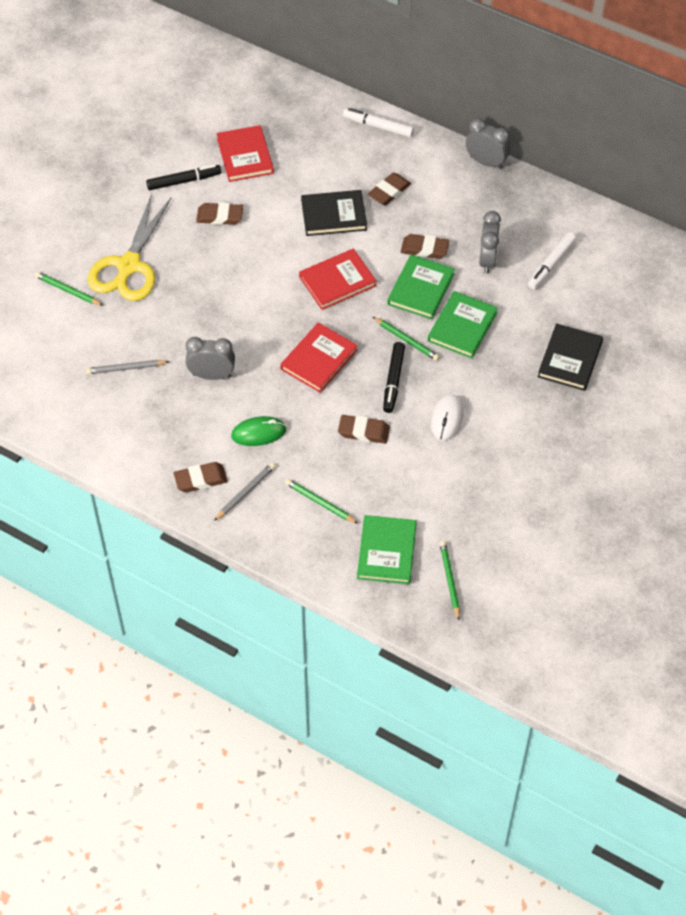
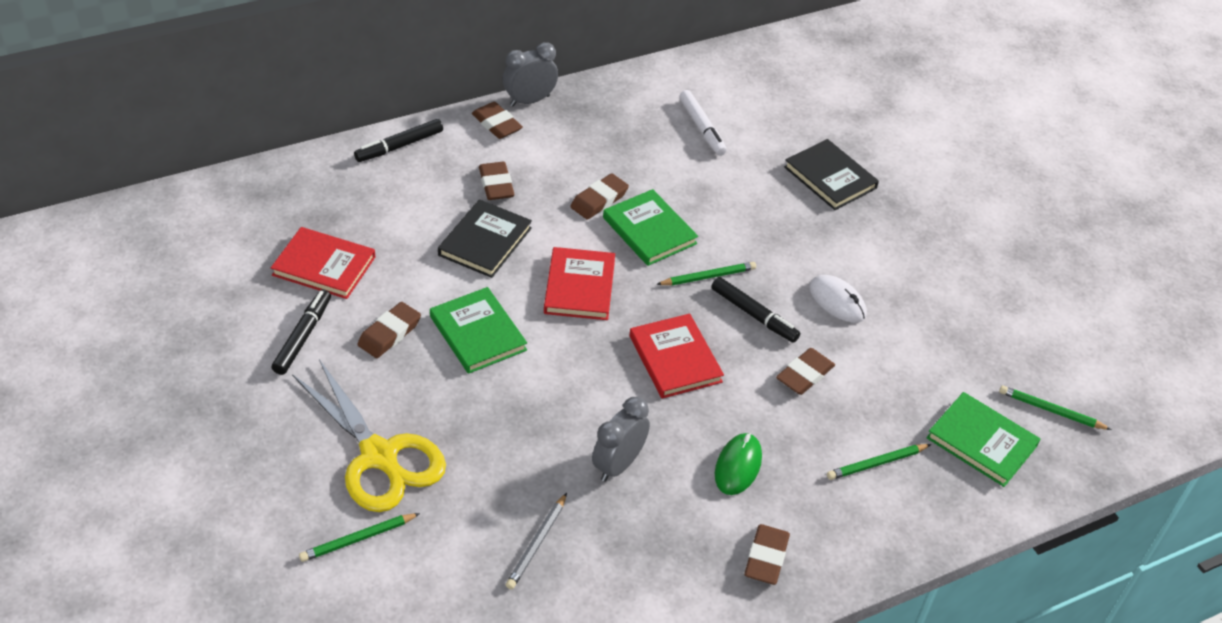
camera: 60 degrees left, 10 degrees down
(245, 492) = (815, 524): grey pencil -> none
(378, 126) = (399, 146): white marker -> black marker
(446, 159) = (496, 124): none -> brown eraser
(462, 327) = (726, 227): green book -> green book (478, 333)
(487, 260) = (656, 165): grey clock -> none

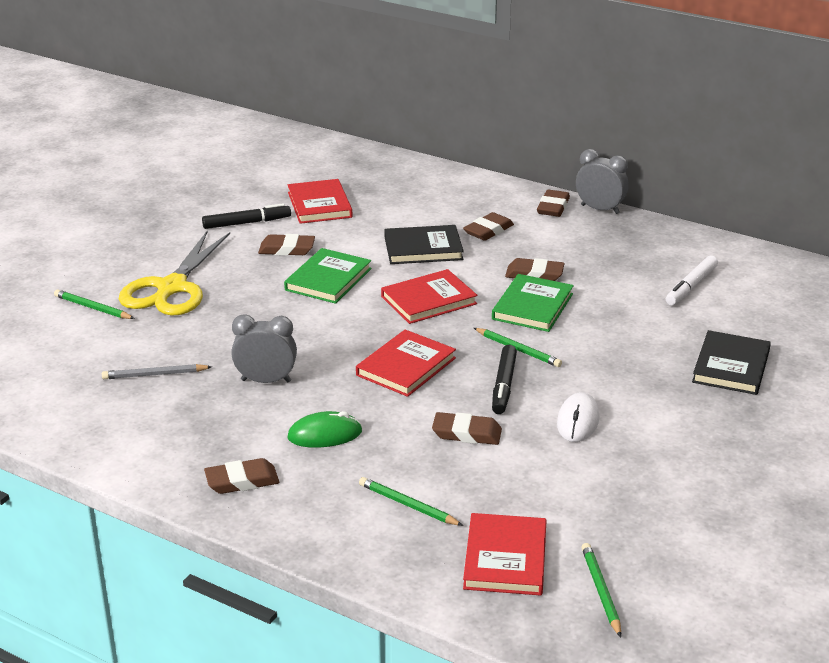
camera: 60 degrees right, 15 degrees down
(399, 146) = (472, 184): black marker -> none
(981, 442) = (505, 558): green book -> red book

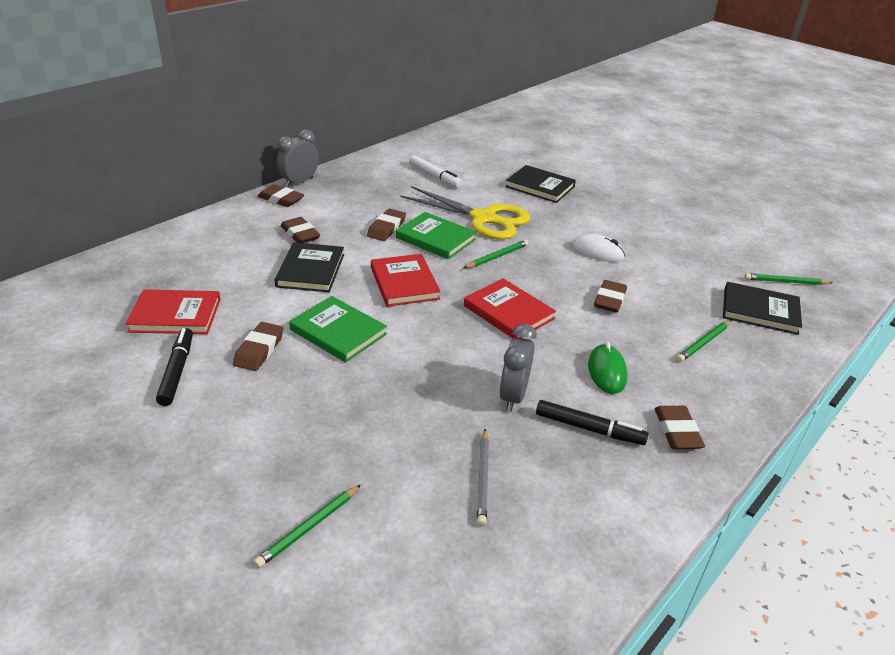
camera: 80 degrees left, 5 degrees up
(172, 288) = (295, 448): yellow scissors -> yellow scissors (483, 218)
(504, 385) = (546, 272): black marker -> black marker (589, 428)
(505, 558) = (760, 311): red book -> black book

